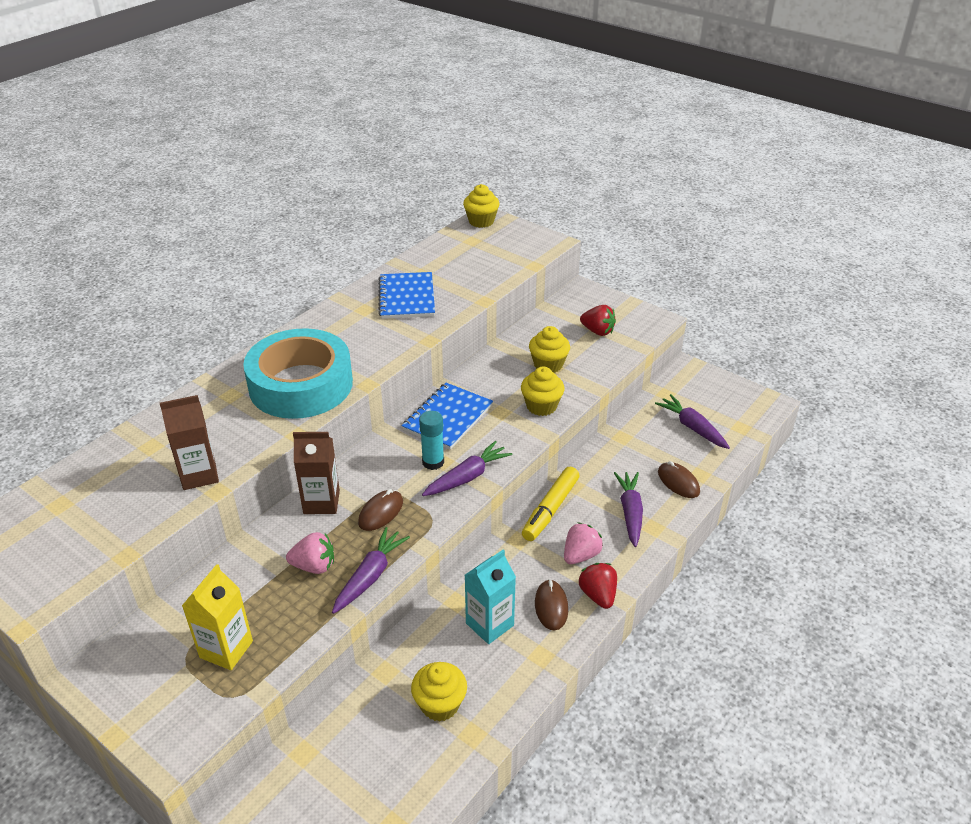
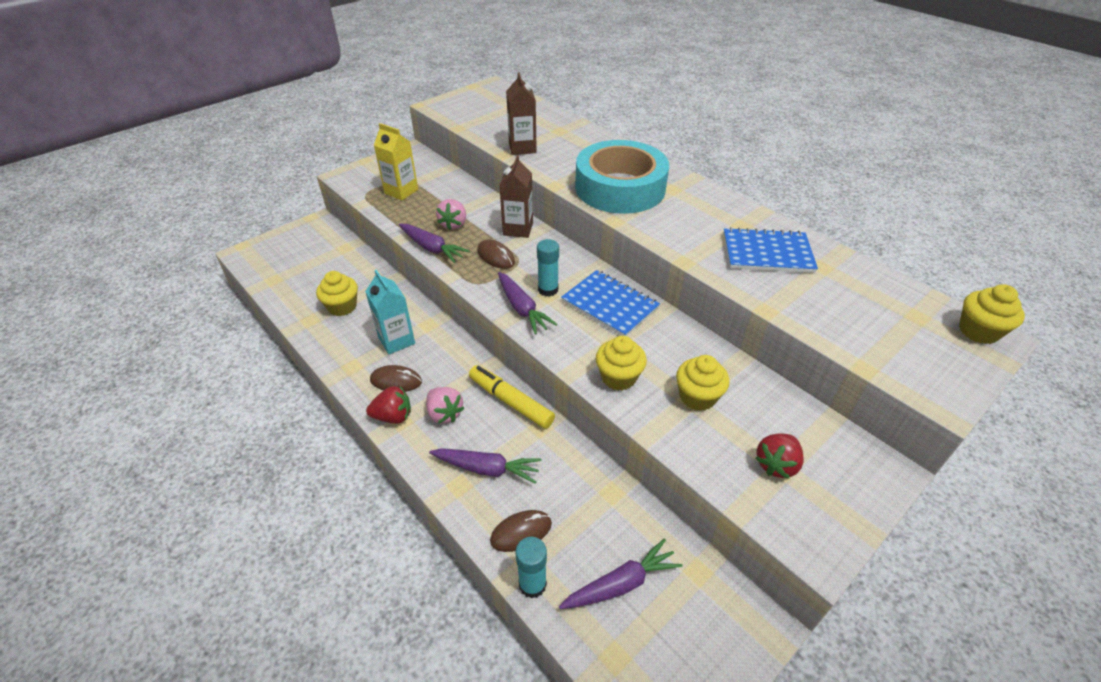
camera: 100 degrees right, 5 degrees up
(715, 470) = (532, 584): none -> turquoise glue stick

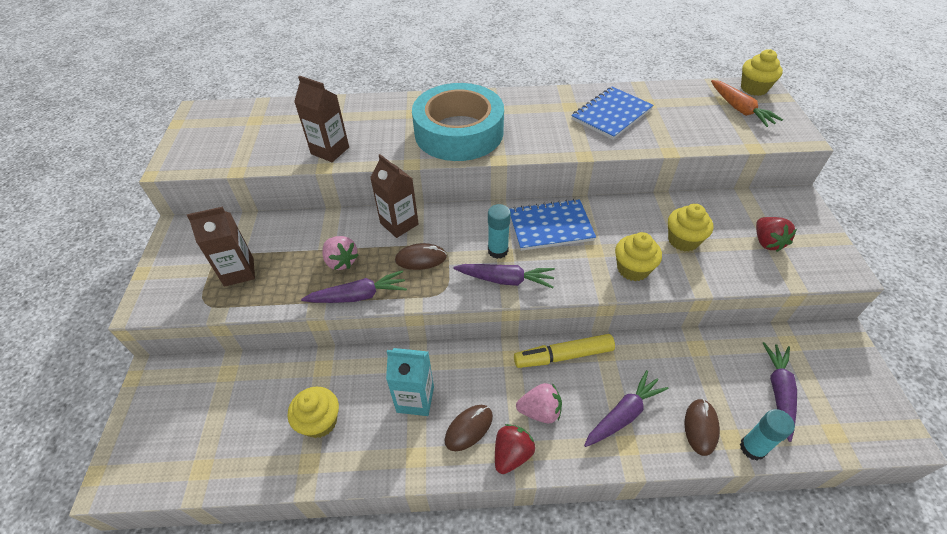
camera: 50 degrees left, 5 degrees up
(401, 191) = (239, 272): yellow carton -> brown carton
(917, 334) = (740, 109): none -> orange carrot

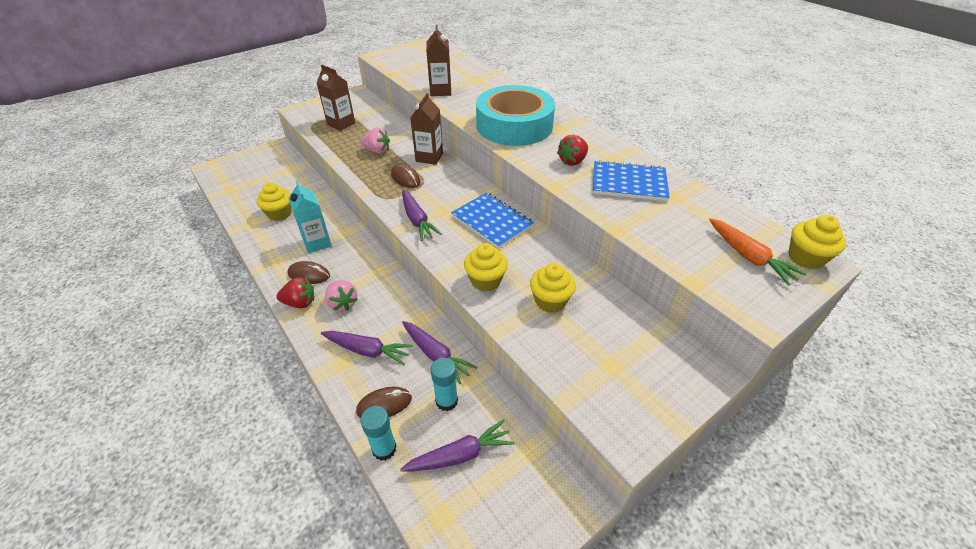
camera: 55 degrees right, 5 degrees down
(341, 261) = (377, 151): pink strawberry -> pink strawberry turned 90 degrees counterclockwise
(358, 296) = (355, 169): purple carrot -> purple carrot (436, 355)
(498, 250) = (442, 206): turquoise glue stick -> turquoise glue stick (446, 401)
(563, 356) = (400, 297): yellow marker -> none
(740, 109) = (749, 257): orange carrot -> orange carrot turned 60 degrees counterclockwise
(767, 242) = (607, 362): red strawberry -> red strawberry (572, 161)

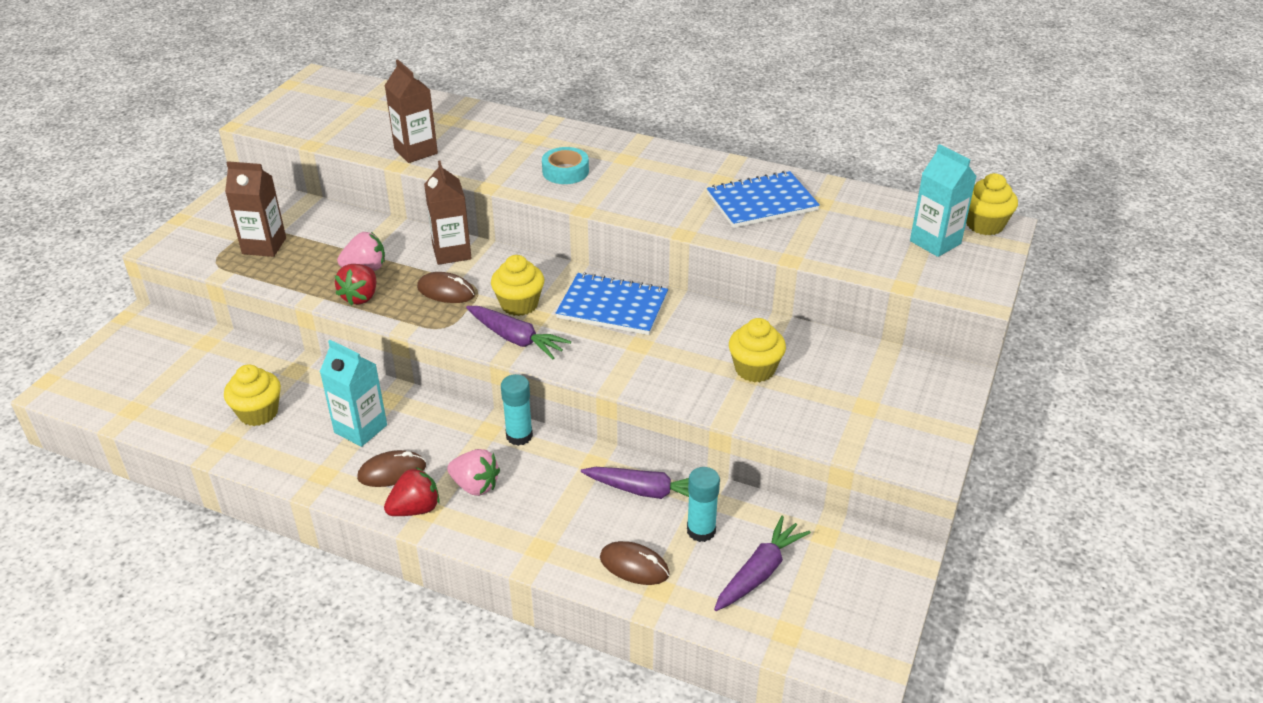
camera: 30 degrees left, 5 degrees down
(367, 350) = (560, 522): purple carrot -> none
(384, 404) = (634, 566): brown mouse -> brown mouse turned 75 degrees clockwise
(384, 449) = (674, 605): turquoise glue stick -> turquoise glue stick (519, 436)
(485, 280) = (665, 376): yellow cupcake -> yellow cupcake (519, 304)
(514, 125) = (565, 171): turquoise tape -> turquoise tape, size x0.42
(572, 161) = (678, 196): red strawberry -> red strawberry (360, 297)
(749, 257) = (935, 242): orange carrot -> turquoise carton

